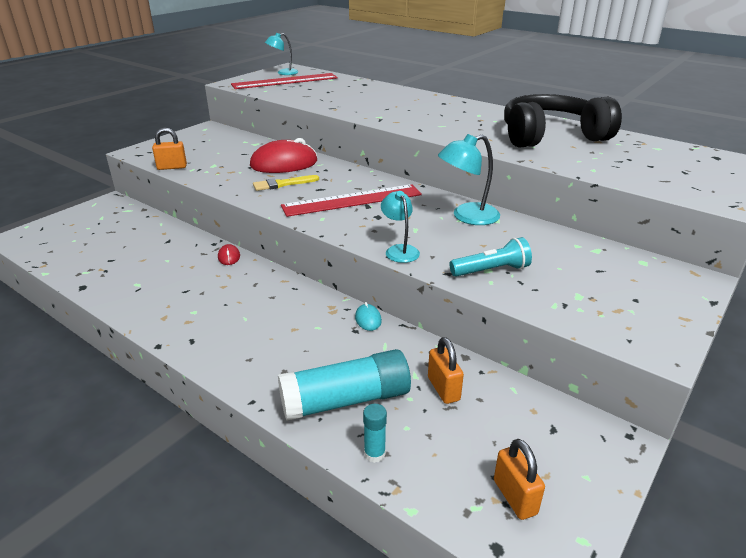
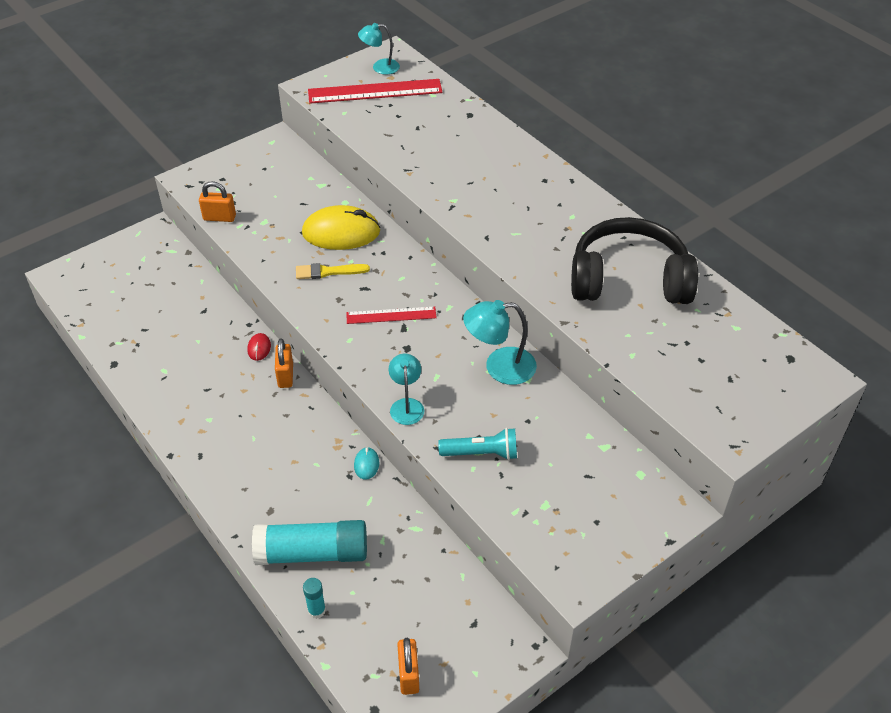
camera: 15 degrees right, 15 degrees up
(284, 164) = (341, 232): red mouse -> yellow mouse
(352, 200) = (391, 315): red ruler -> red ruler, size x0.58
(443, 389) = (400, 561): orange padlock -> orange padlock (285, 375)

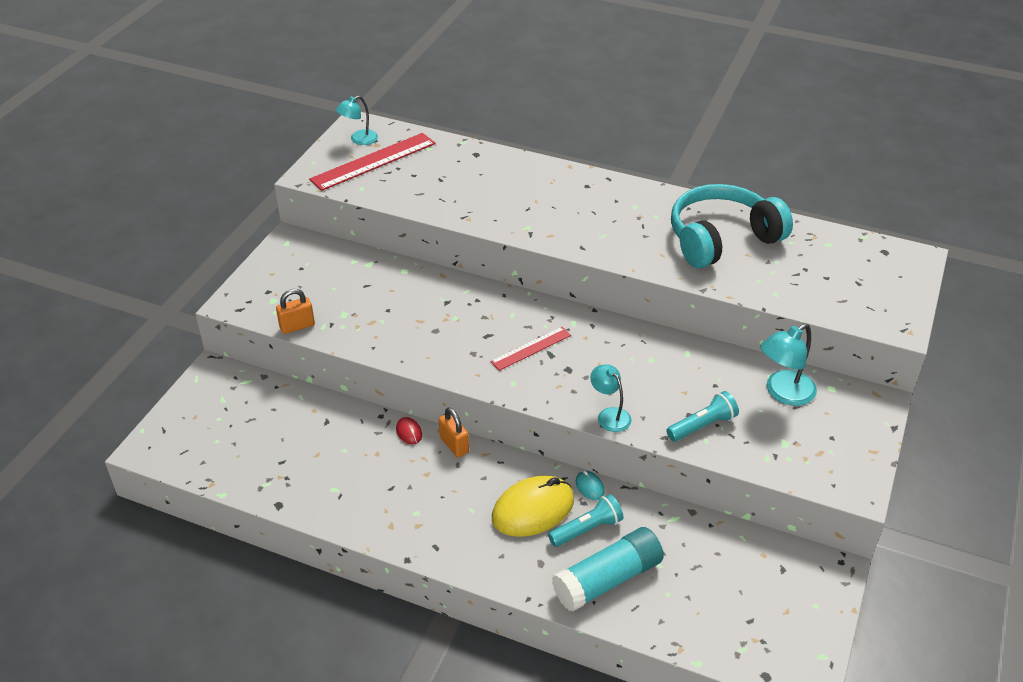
camera: 30 degrees left, 5 degrees down
(316, 610) = (652, 623): turquoise glue stick -> none
(328, 272) = (443, 334): yellow brush -> none
(332, 501) = (587, 529): none -> turquoise flashlight
(341, 232) = (424, 297): yellow mouse -> yellow mouse (533, 509)
(408, 675) = (768, 634): orange padlock -> none
(499, 367) = (656, 353): turquoise lamp -> turquoise lamp (783, 393)
(628, 280) = (722, 239): black headphones -> turquoise headphones

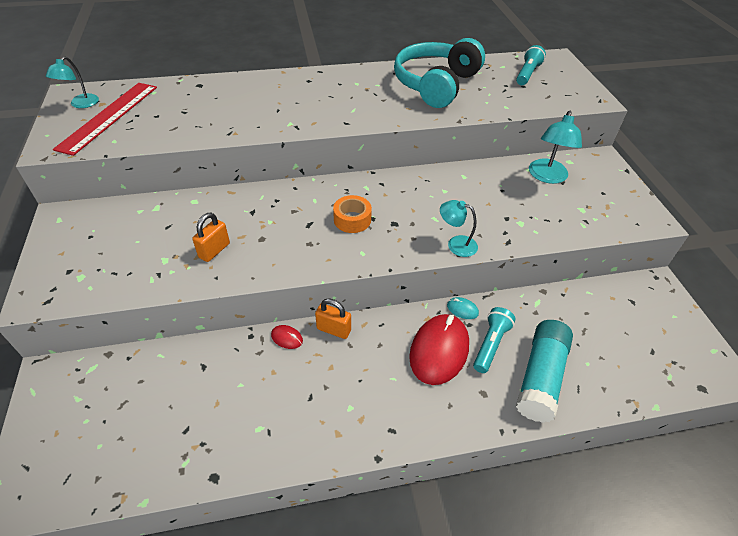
camera: 35 degrees left, 5 degrees up
(297, 326) = (124, 291): orange padlock -> orange padlock (214, 250)
(531, 348) = (352, 219): red ruler -> orange tape
(533, 509) = (439, 351): yellow mouse -> red mouse
(702, 426) = (523, 222): turquoise flashlight -> turquoise flashlight (527, 74)

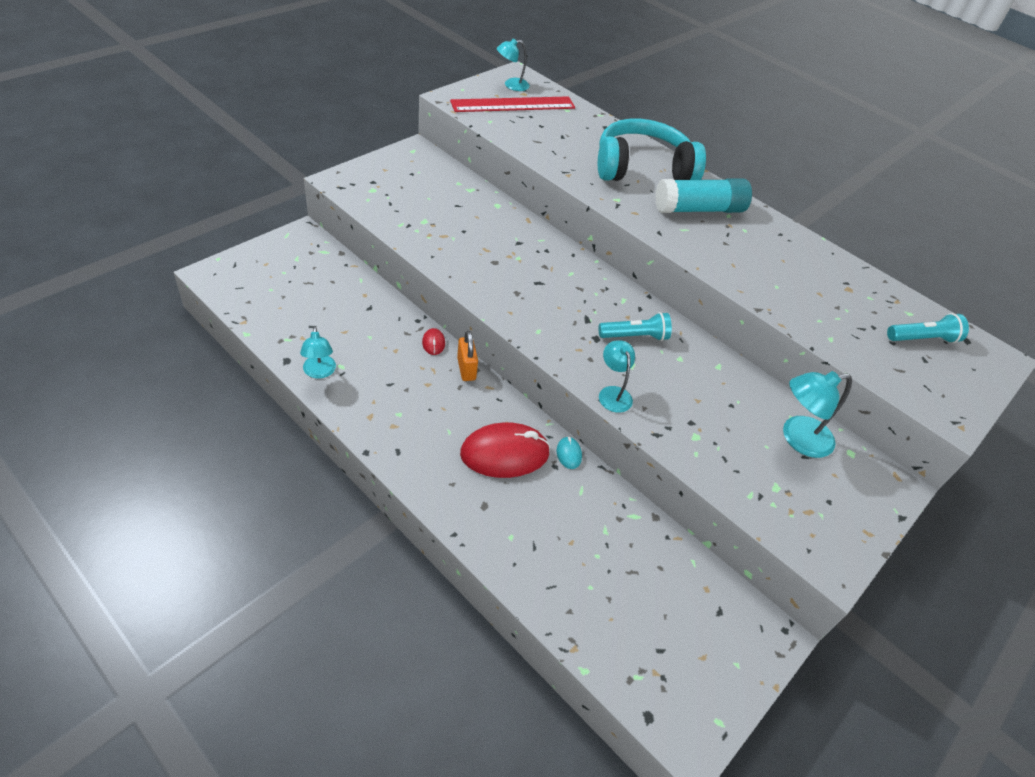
camera: 50 degrees right, 0 degrees up
(214, 250) = (457, 242): orange padlock -> none
(253, 452) = (319, 372): none -> turquoise lamp
(352, 219) = (572, 307): orange tape -> none
(436, 84) = (800, 271): turquoise headphones -> turquoise headphones (642, 169)
(490, 344) = (545, 492): turquoise flashlight -> turquoise flashlight (634, 336)
(540, 377) = (539, 548): turquoise glue stick -> turquoise glue stick (699, 209)

